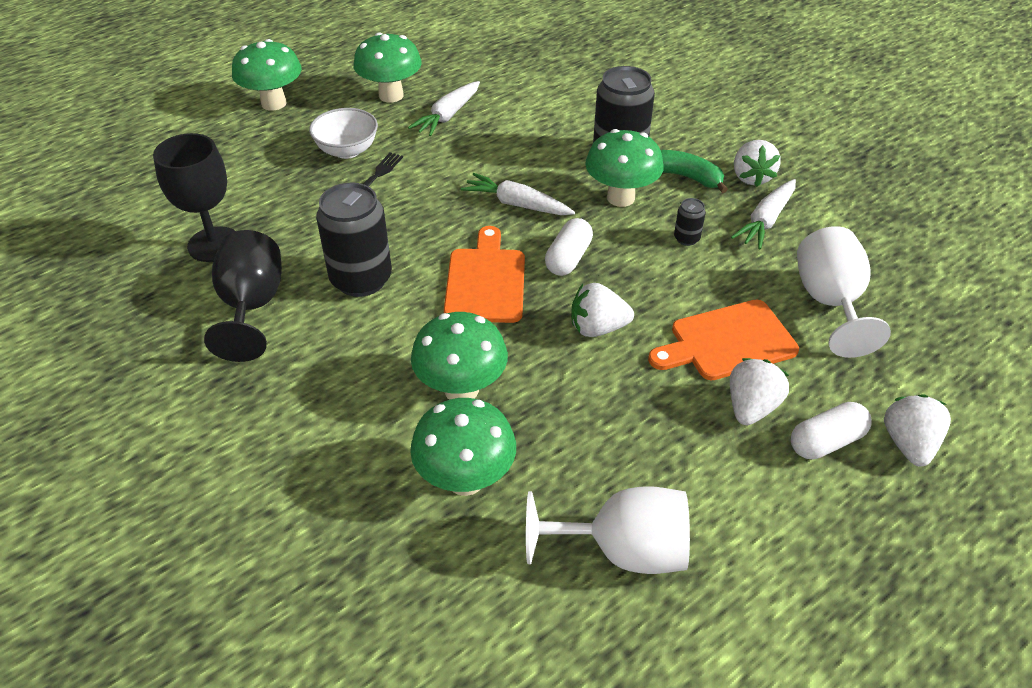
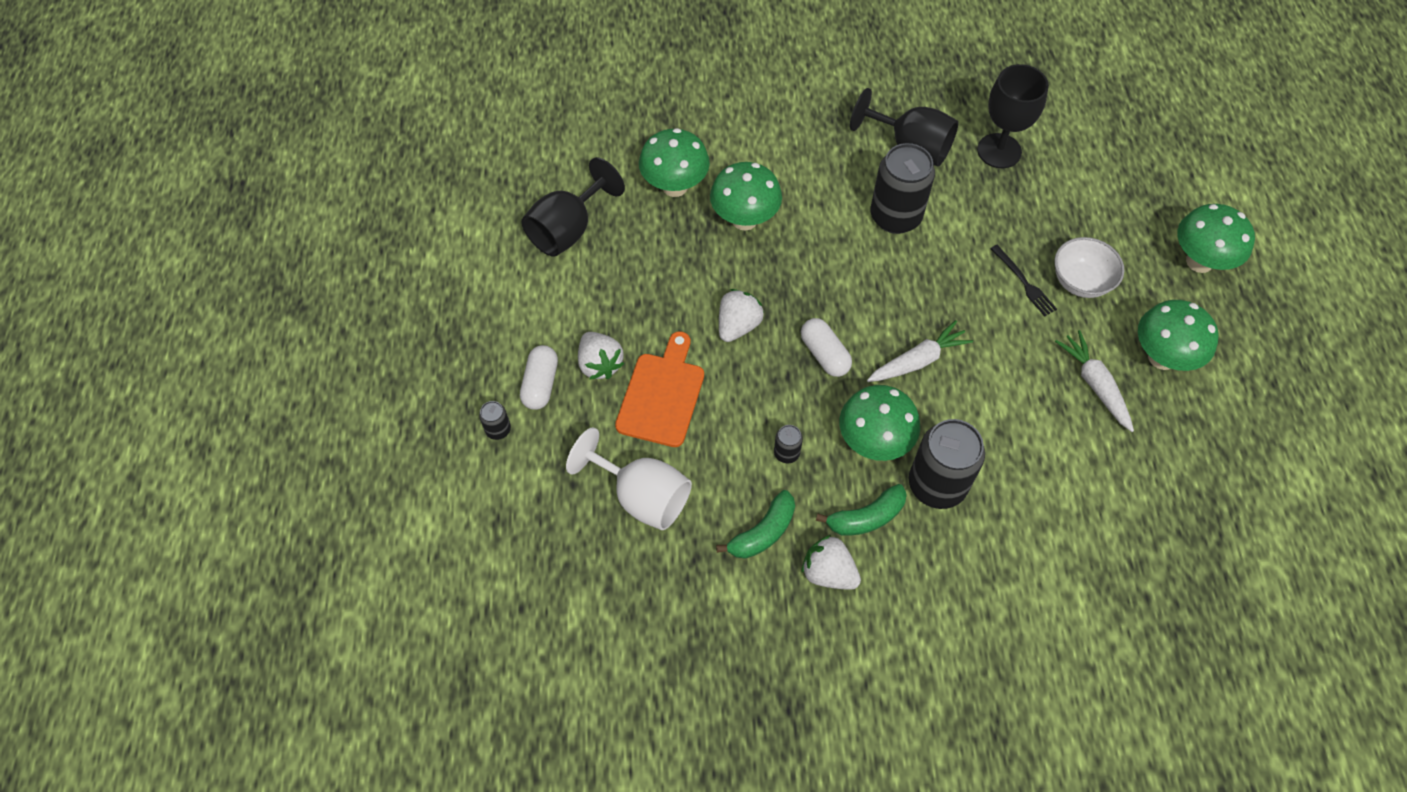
camera: 125 degrees right, 15 degrees up
(485, 281) = (838, 287): orange cutting board -> none
(623, 550) = (568, 229): white goblet -> black goblet
(766, 221) = (763, 532): white carrot -> green banana
(908, 444) = (498, 430): white strawberry -> black can

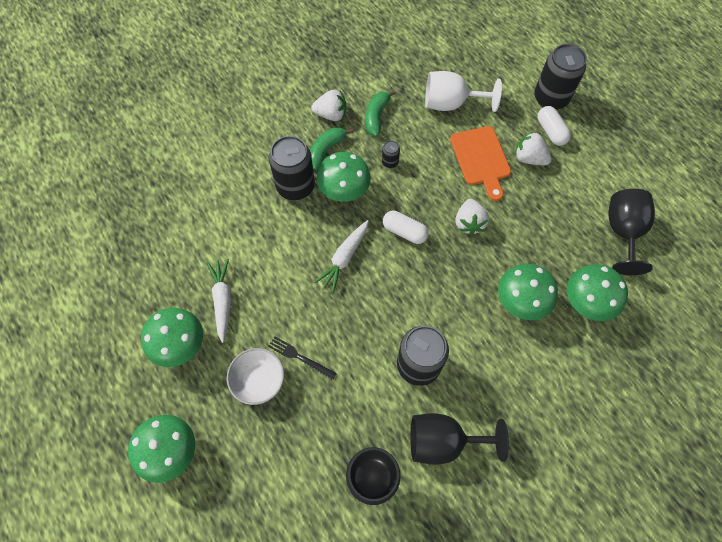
camera: 150 degrees right, 5 degrees up
(498, 430) = (550, 98): black can -> black can, size x2.25
(1094, 384) = (222, 300): white carrot -> white carrot turned 135 degrees counterclockwise

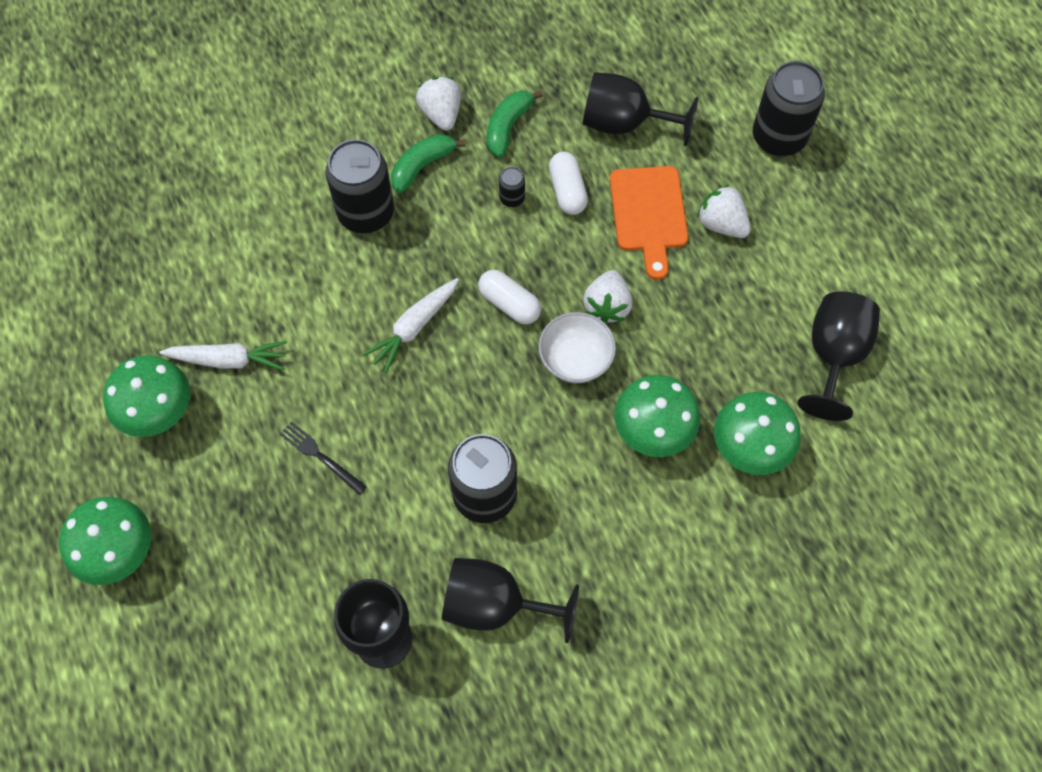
camera: 10 degrees right, 0 degrees up
(222, 300) = (229, 360): white carrot -> white carrot turned 90 degrees clockwise
(259, 381) = (257, 479): white bowl -> white bowl (575, 360)
(331, 114) = (441, 114): white strawberry -> white strawberry turned 120 degrees counterclockwise
(344, 192) = (434, 233): green mushroom -> none
(451, 104) = (624, 123): white goblet -> black goblet
(551, 131) = (765, 188): white capsule -> white capsule (567, 191)

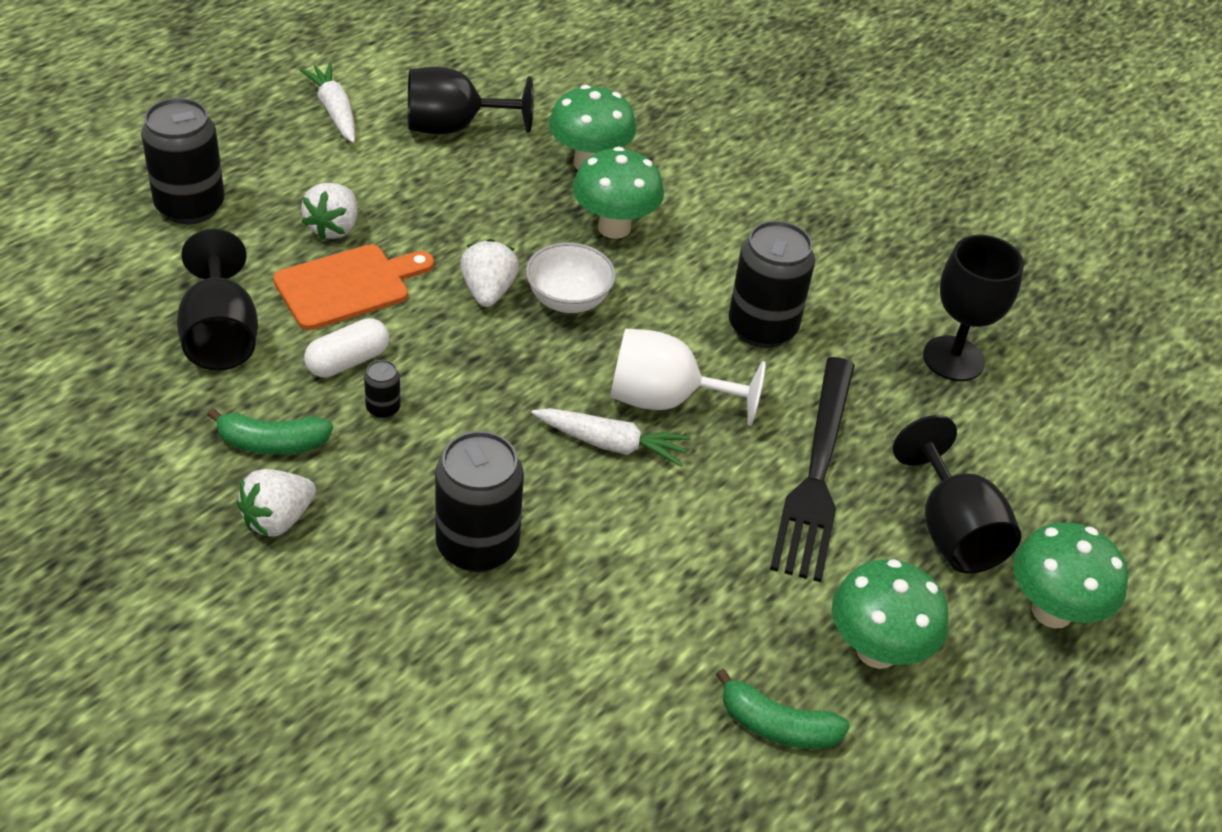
camera: 120 degrees left, 20 degrees down
(229, 360) = (764, 608): white carrot -> white carrot (334, 111)
(320, 456) = (816, 473): black fork -> black fork, size x2.24
(422, 166) = (375, 512): green banana -> green banana (777, 726)
(439, 383) = (665, 400): none -> white goblet
(495, 605) = (860, 291): black goblet -> black goblet (952, 531)
(509, 304) = (531, 370): white capsule -> none
(607, 306) = (488, 291): white strawberry -> white strawberry turned 75 degrees counterclockwise

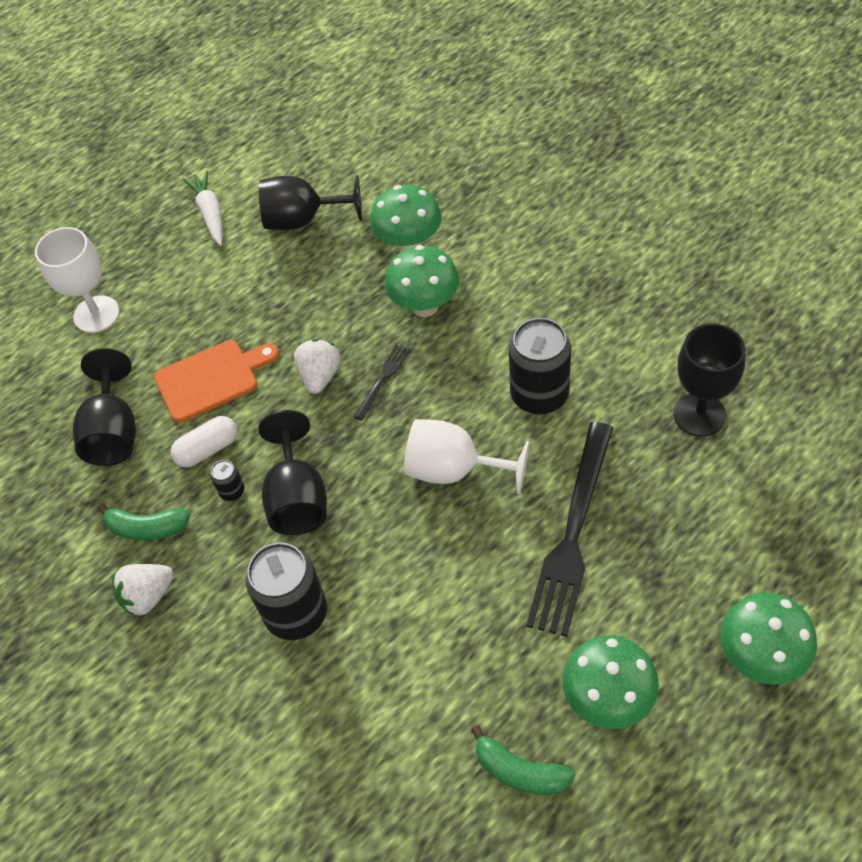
camera: 15 degrees right, 10 degrees up
(190, 206) = (96, 314): black can -> white goblet
(333, 228) = (203, 325): white strawberry -> none
(568, 300) = (383, 379): white bowl -> black fork
(611, 444) = (407, 514): white carrot -> none
(952, 531) = (681, 583): black goblet -> black goblet (297, 498)

